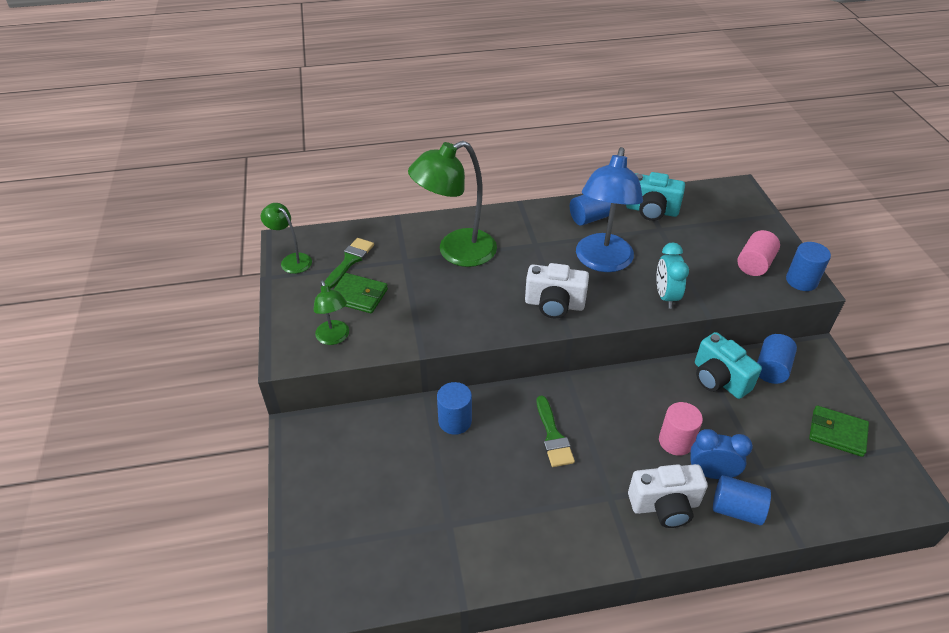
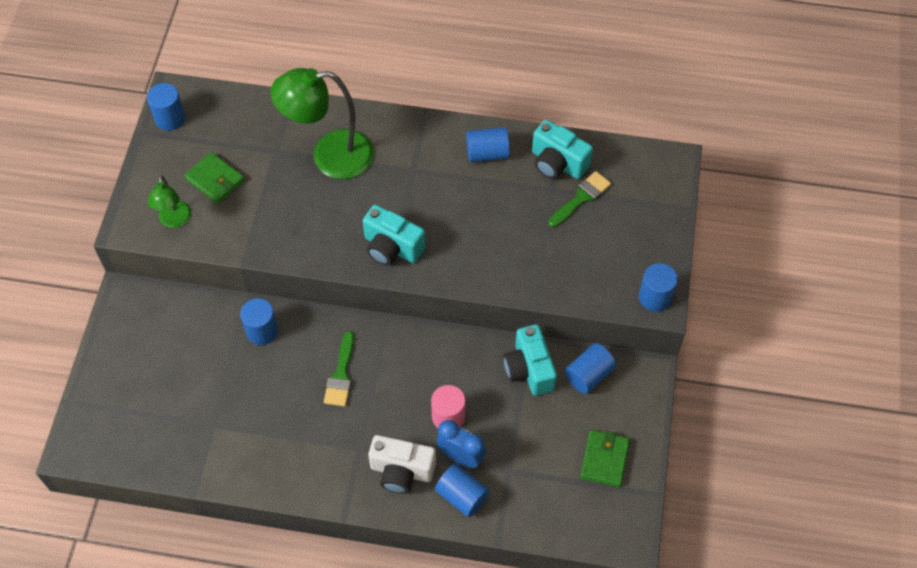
camera: 20 degrees right, 15 degrees up
(291, 260) = (170, 118): green lamp -> blue cylinder
(350, 261) = (224, 136): green brush -> green brush (581, 198)
(554, 304) = (392, 247): white camera -> turquoise camera
(602, 262) = (467, 212): blue lamp -> none
(666, 296) = (505, 272): turquoise clock -> none
(754, 264) = (620, 263): pink cylinder -> none
(837, 433) = (604, 459): green wallet -> green wallet turned 60 degrees clockwise

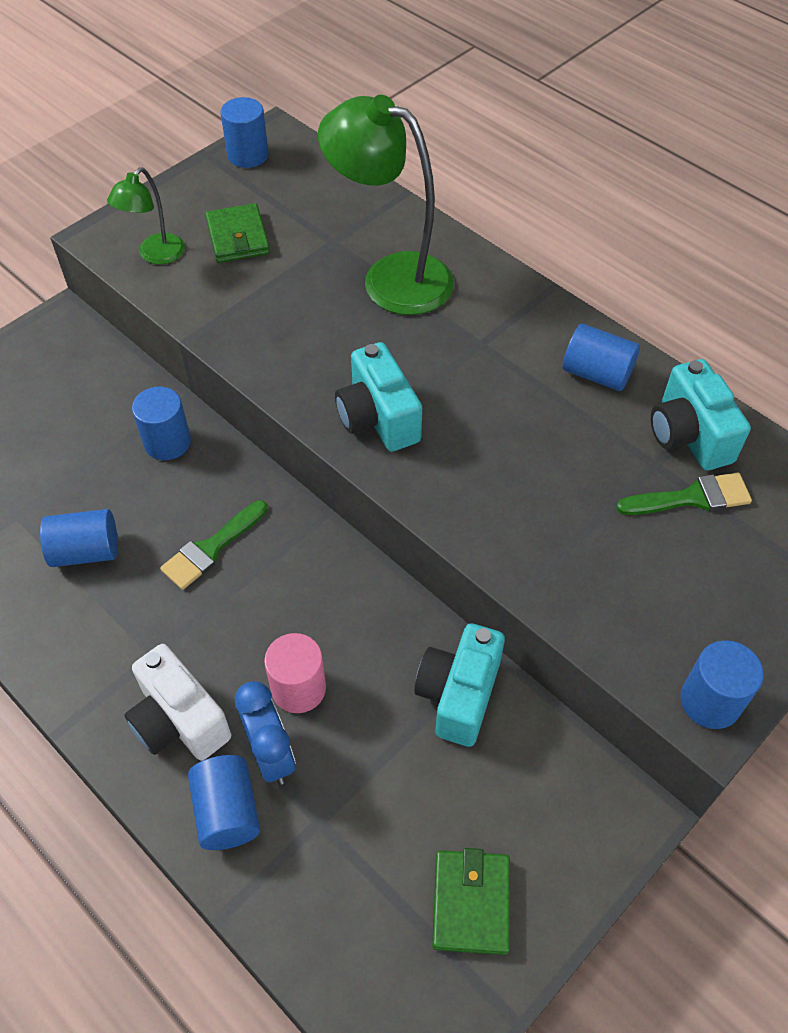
camera: 35 degrees right, 5 degrees down
(588, 375) = (539, 758): blue cylinder -> blue cylinder (86, 551)
(604, 459) = (471, 903): green wallet -> green wallet turned 45 degrees counterclockwise

